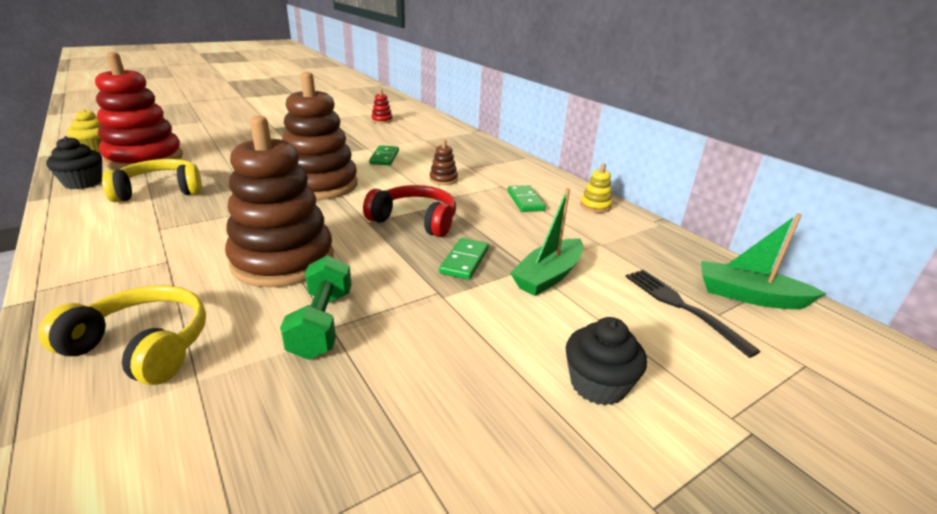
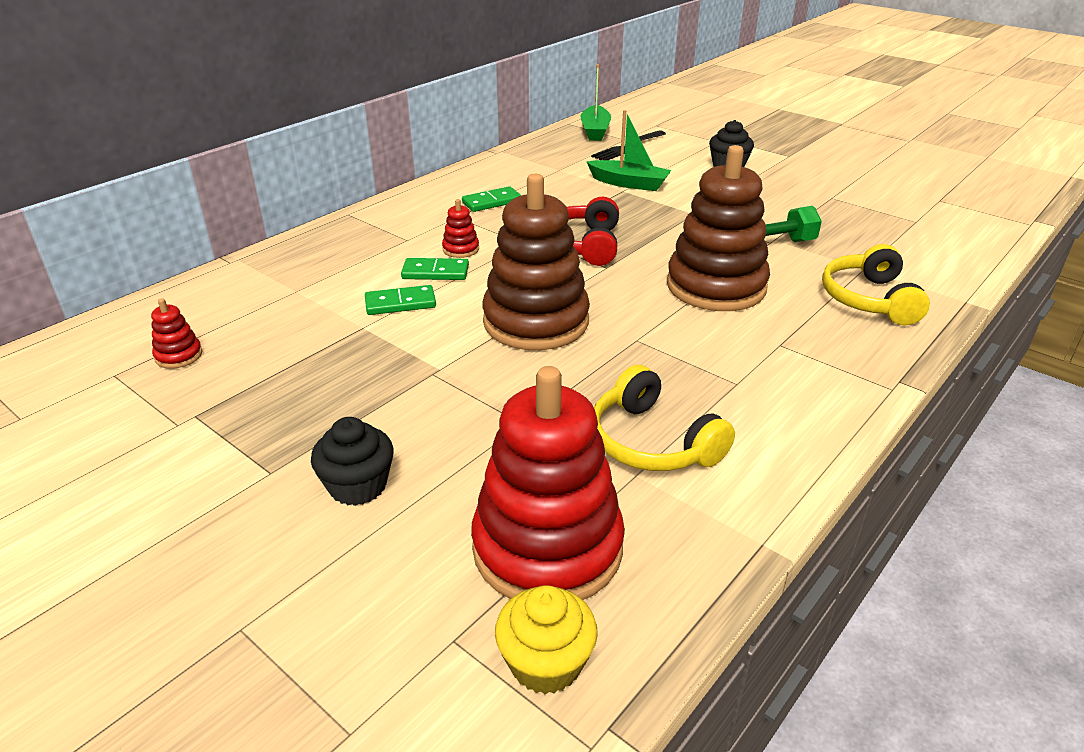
camera: 105 degrees left, 5 degrees up
(83, 183) = (693, 547): black cupcake -> black cupcake (358, 486)
(443, 179) = (461, 249): brown stacking toy -> red stacking toy
(464, 261) = (637, 213): green domino -> green domino (435, 272)
(595, 206) = (480, 173): yellow stacking toy -> none

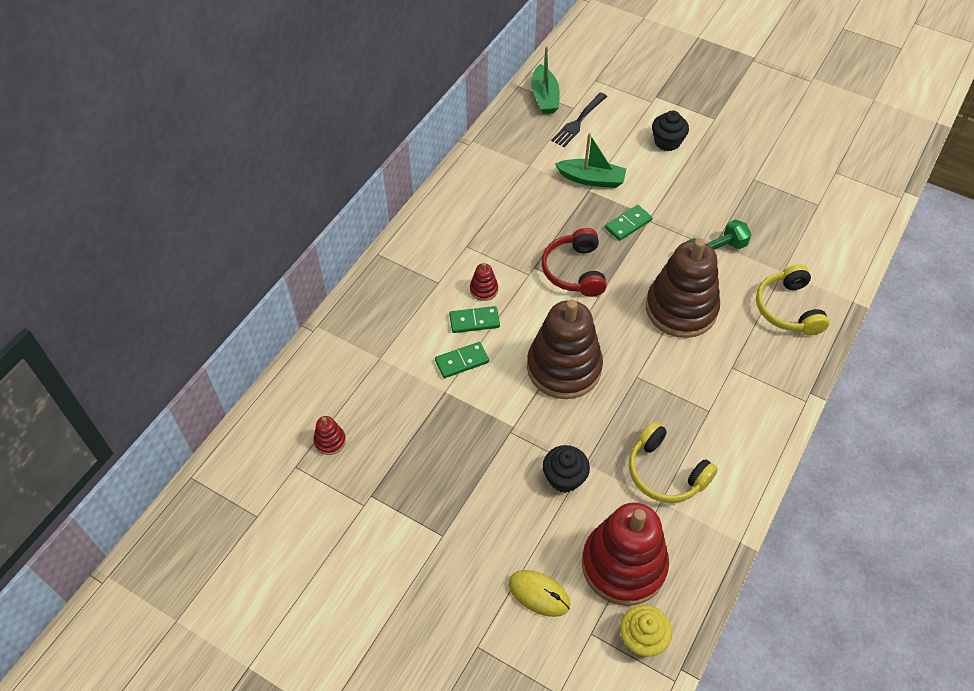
camera: 10 degrees left, 20 degrees up
(358, 486) = (500, 537): black cupcake -> black cupcake (564, 478)
(385, 567) = (539, 594): none -> yellow mouse
(492, 202) = (488, 221): green domino -> green domino (628, 224)

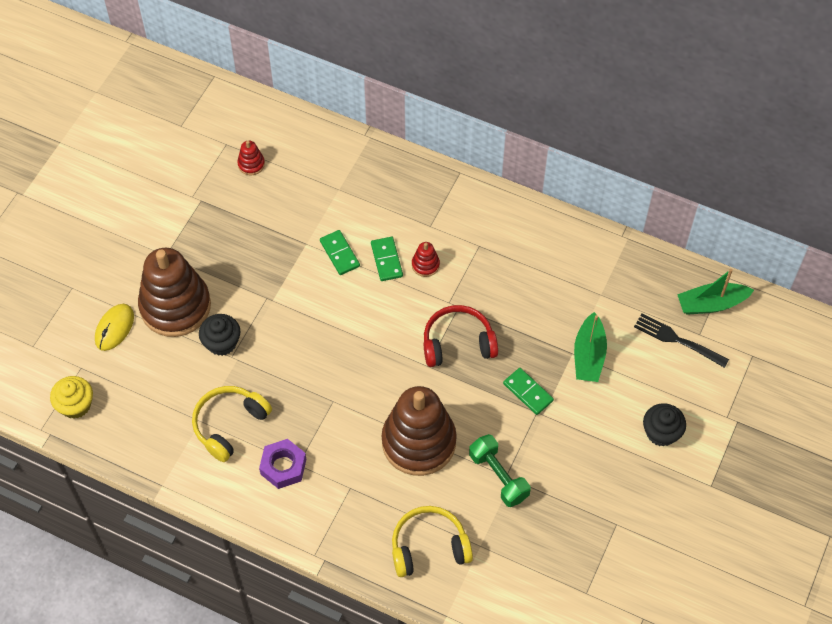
camera: 85 degrees right, 5 degrees up
(564, 368) = (338, 338): brown stacking toy -> brown stacking toy (175, 306)
(623, 565) = (140, 391): red stacking toy -> none
(712, 424) = (283, 467): none -> purple nut

